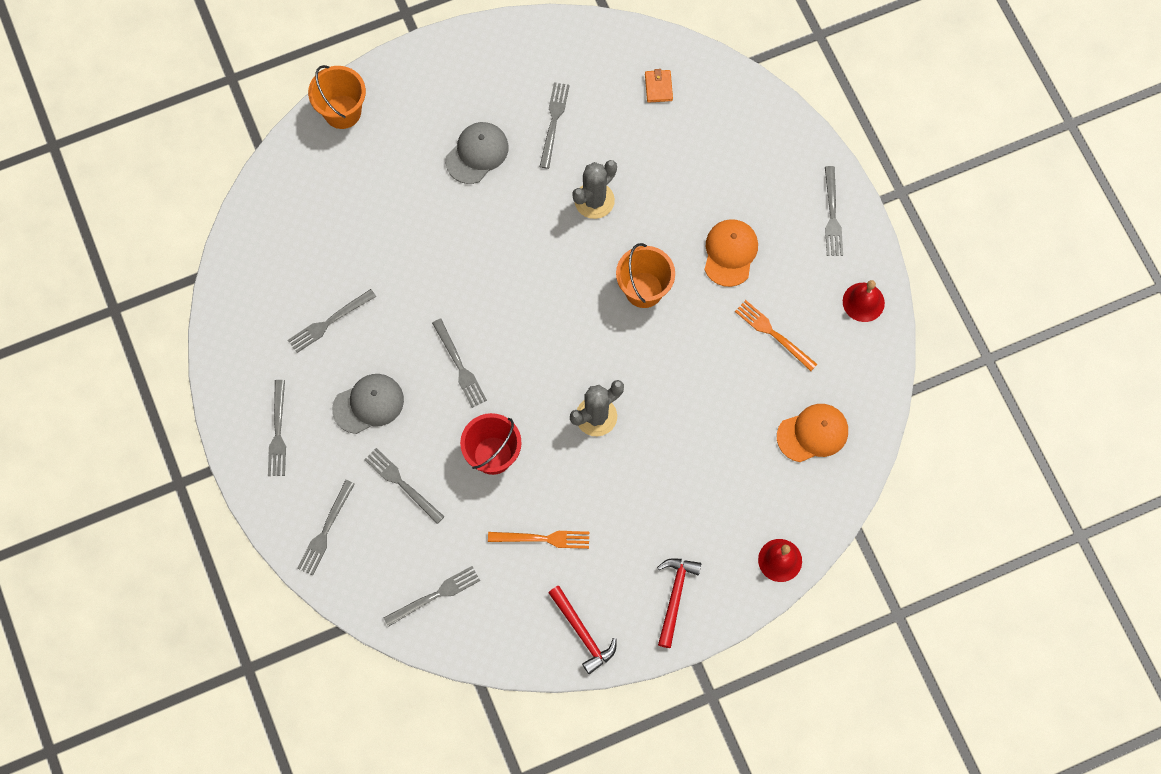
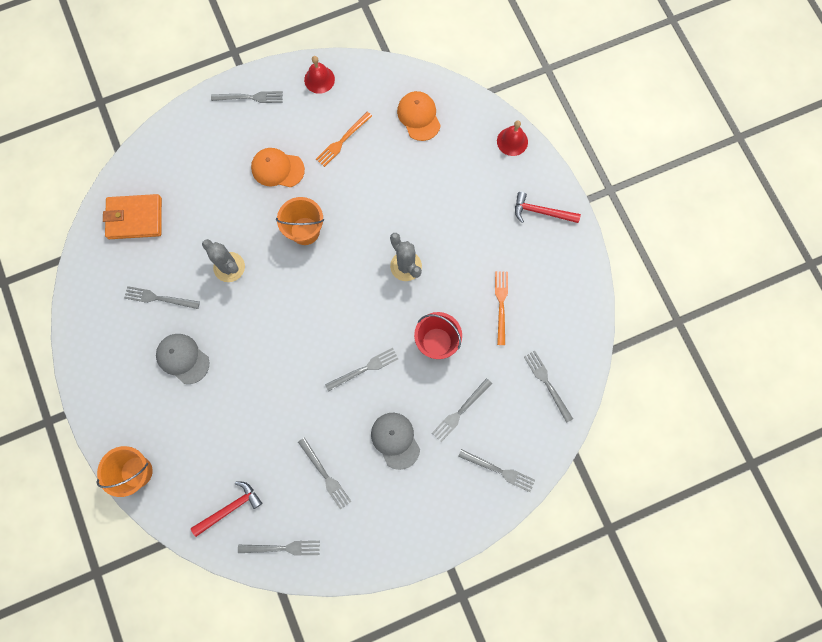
camera: 90 degrees left, 5 degrees up
(278, 432) = (418, 513): grey fork -> grey fork (282, 548)
(582, 633) = (570, 276): red hammer -> red hammer (230, 508)
(658, 87) = (135, 218): orange wallet -> orange wallet, size x2.07

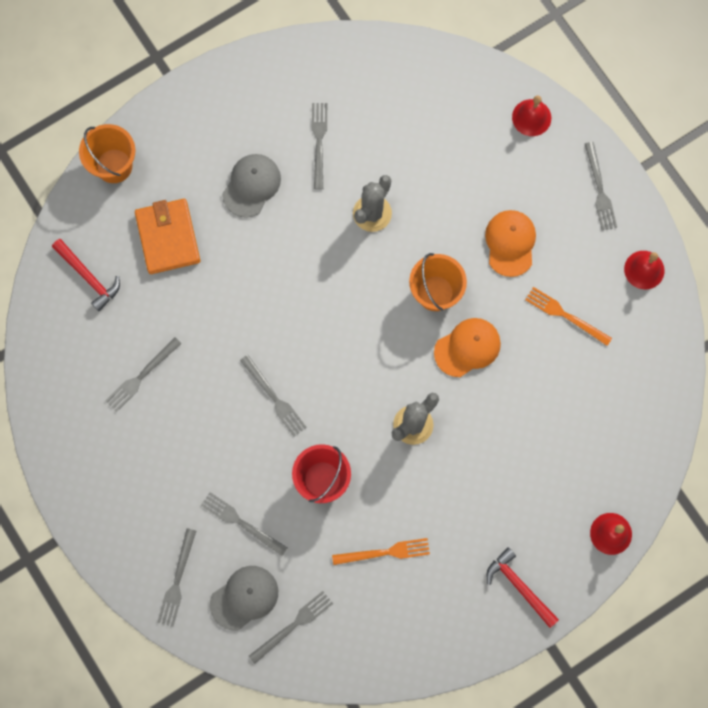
camera: 80 degrees right, 0 degrees up
(135, 218) = (412, 91): orange wallet -> orange wallet (168, 237)
(180, 134) = (531, 117): none -> red bell
(282, 548) = (52, 344): grey fork -> none
(395, 440) = (194, 450): grey cap -> grey cap (244, 597)
(419, 116) = (619, 406): orange cap -> orange cap (467, 347)
(541, 212) = (519, 586): red hammer -> red hammer turned 45 degrees counterclockwise

